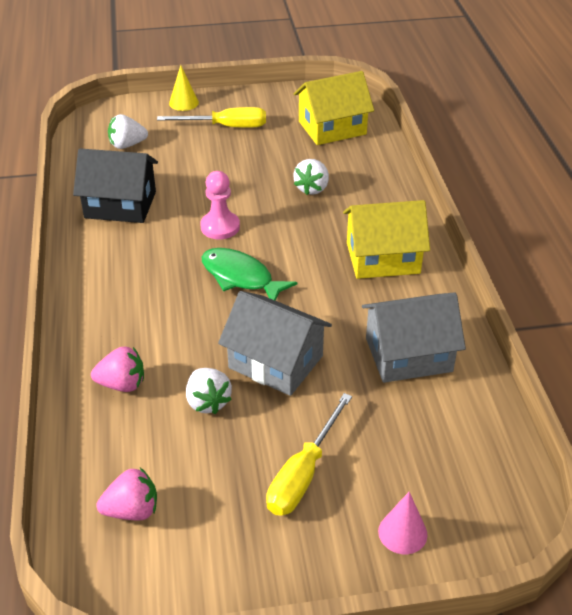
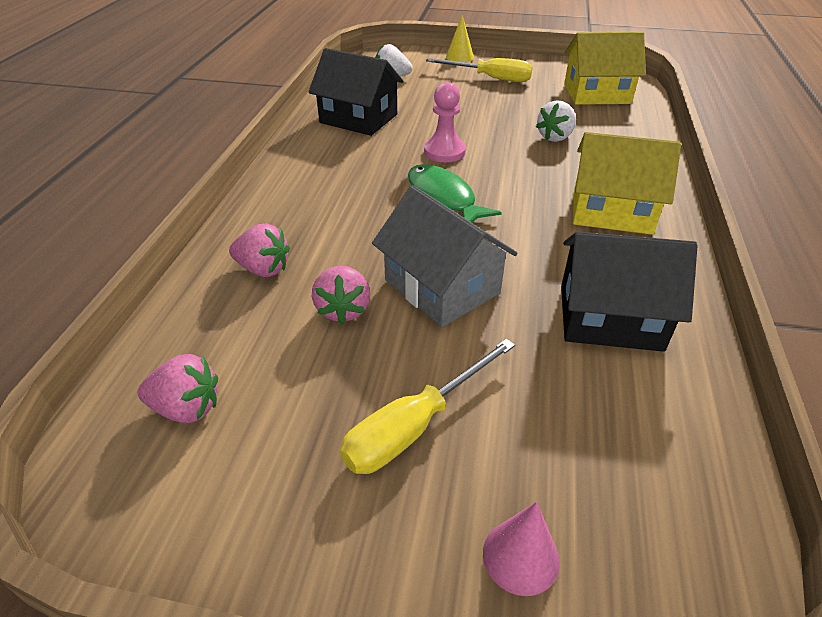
camera: 20 degrees right, 0 degrees up
(208, 402) = (343, 309): white strawberry -> pink strawberry
(408, 354) = (610, 317): grey house -> black house

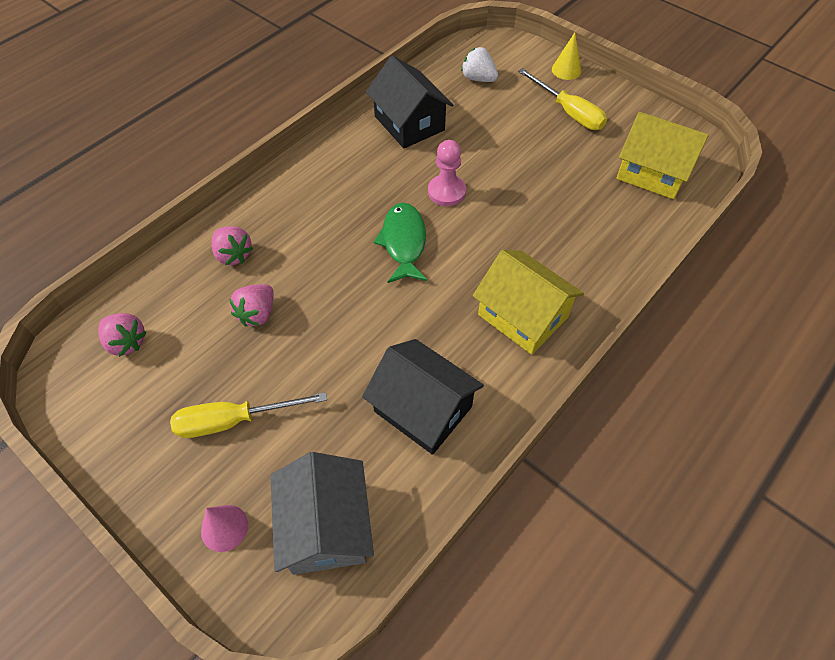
camera: 30 degrees right, 15 degrees up
(441, 287) = (333, 326): grey house -> grey house (326, 526)
(555, 137) = (557, 213): white strawberry -> none

